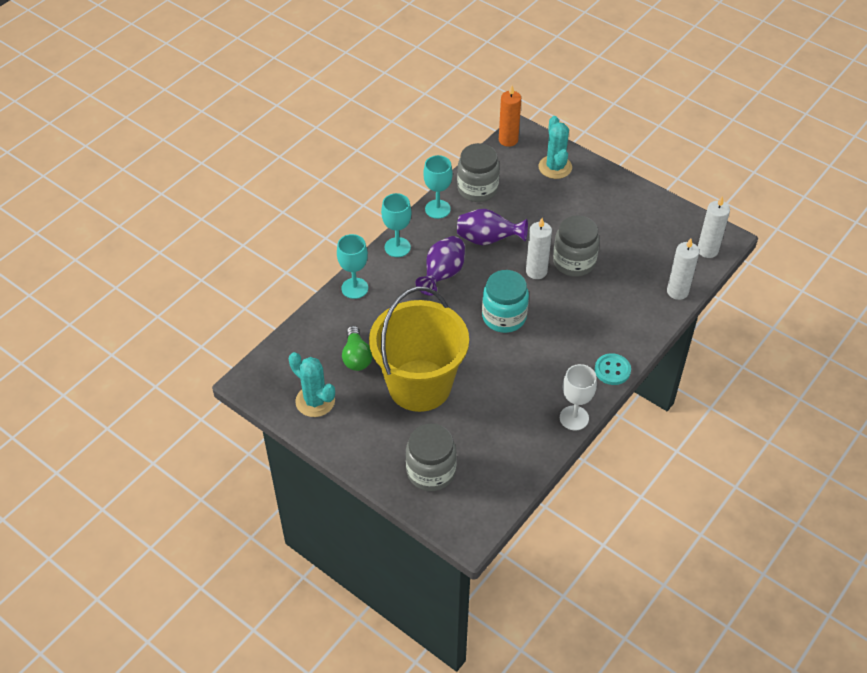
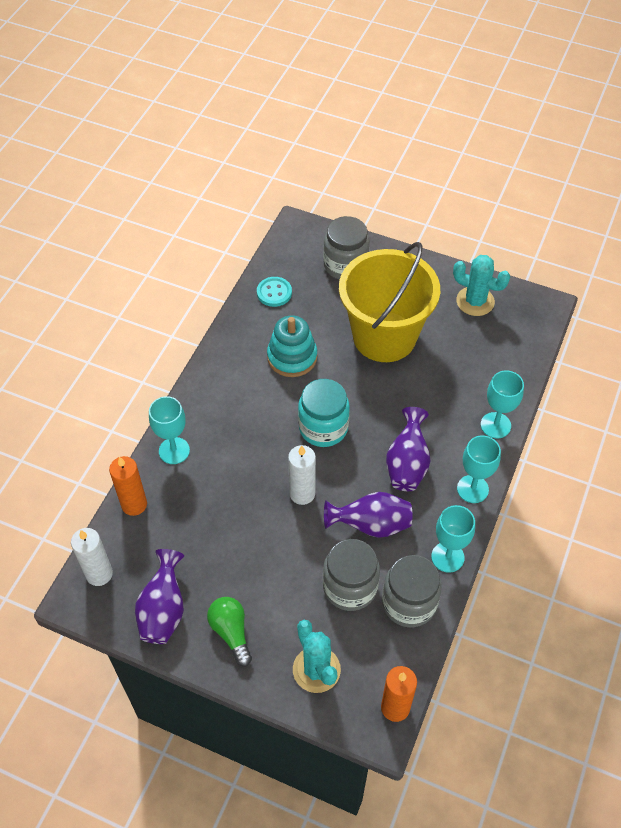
camera: 165 degrees right, 5 degrees up
(356, 357) = (457, 351): green light bulb -> green light bulb (231, 632)
(515, 385) = (292, 357): none -> turquoise stacking toy
(574, 262) = (261, 517): grey jar -> grey jar (350, 587)
(574, 418) = (228, 337): white goblet -> none
(612, 370) = (197, 393): turquoise button -> turquoise button (274, 293)
(639, 325) = (174, 450): none -> turquoise goblet
(659, 219) = (163, 610): none -> purple vase
(677, 291) = (134, 504): white candle -> orange candle

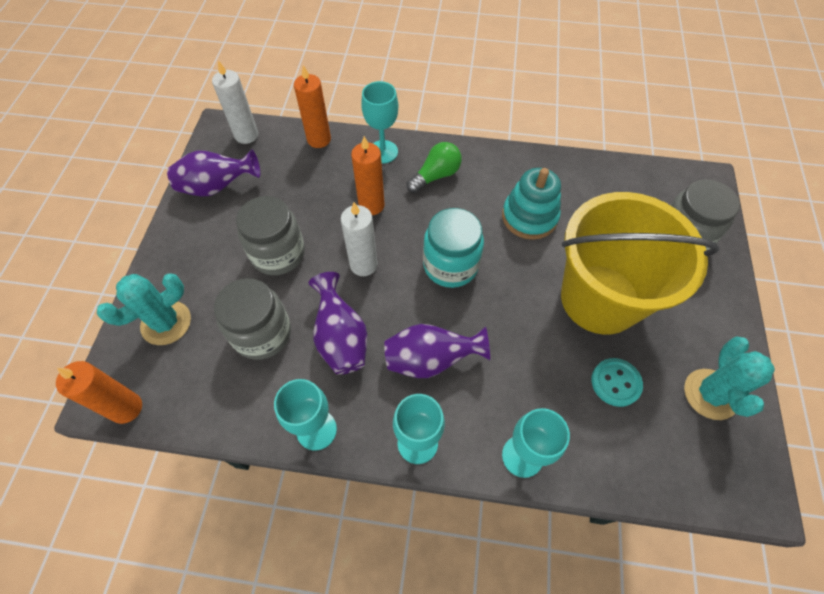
camera: 75 degrees right, 5 degrees up
(231, 632) = (200, 242): green light bulb -> green light bulb (436, 176)
(237, 474) = (371, 205): none -> orange candle
(274, 293) = (605, 182): turquoise button -> turquoise button (615, 383)
(409, 603) = (251, 397): grey jar -> grey jar (278, 254)

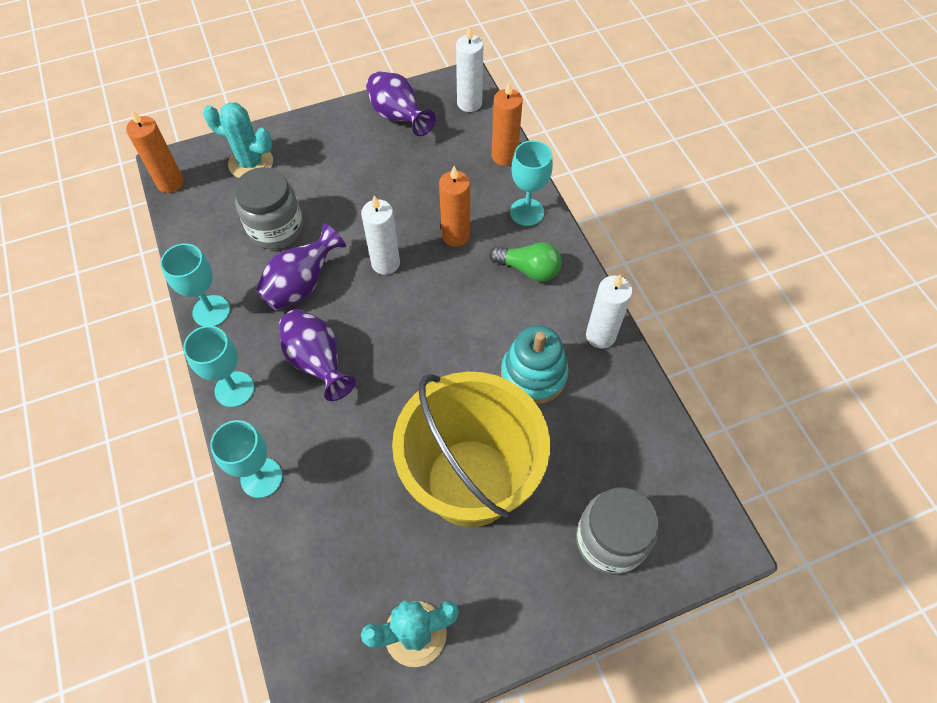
camera: 60 degrees right, 0 degrees up
(278, 254) = (358, 196): grey jar -> none
(450, 265) = (428, 331): turquoise jar -> none
(520, 163) = (600, 336): none -> white candle
(615, 383) = (379, 533): turquoise button -> none

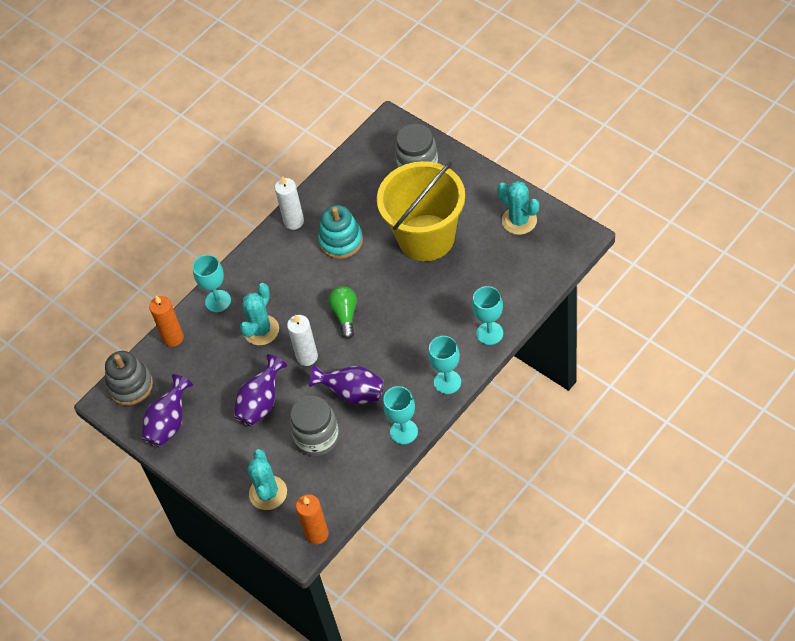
camera: 110 degrees left, 5 degrees down
(318, 362) = (401, 350): purple vase -> purple vase (261, 403)
(455, 236) = (261, 330): orange candle -> turquoise cactus
(469, 103) = (130, 386): white candle -> grey stacking toy
(528, 269) = (265, 278): green light bulb -> green light bulb (345, 315)

